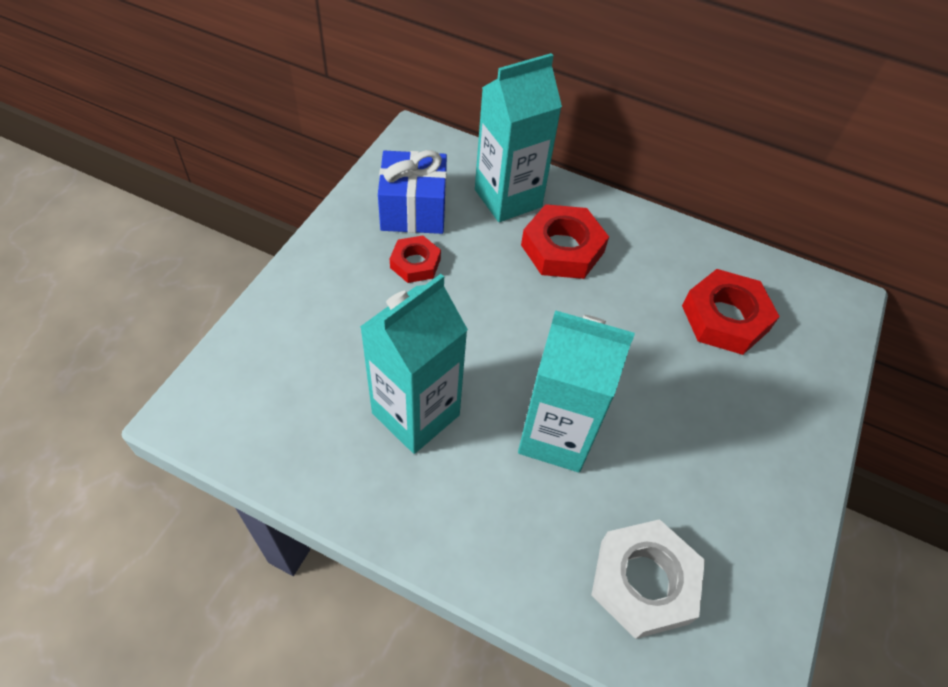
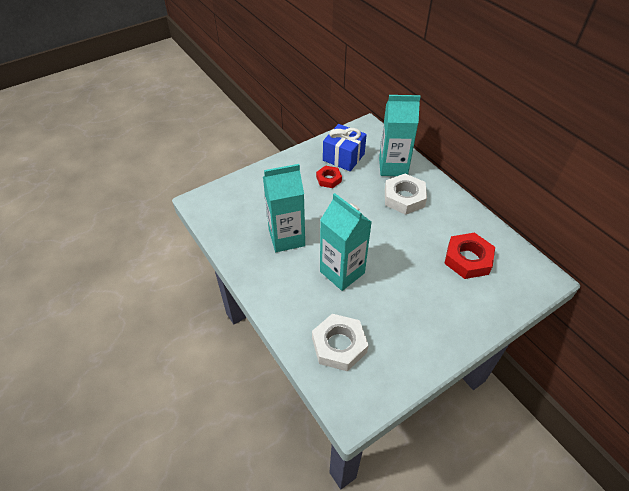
camera: 35 degrees right, 5 degrees down
(562, 248) = (404, 198): red nut -> white nut

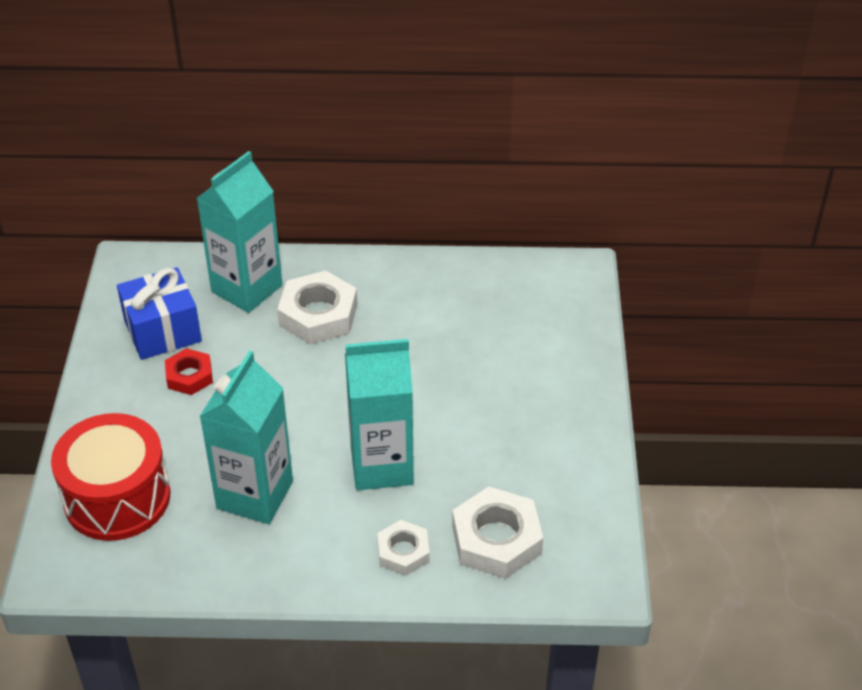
camera: 55 degrees left, 5 degrees down
(249, 197) = (117, 497): none -> red drum
(300, 310) = (403, 552): none -> white nut
(467, 259) = (485, 321): red nut -> none

